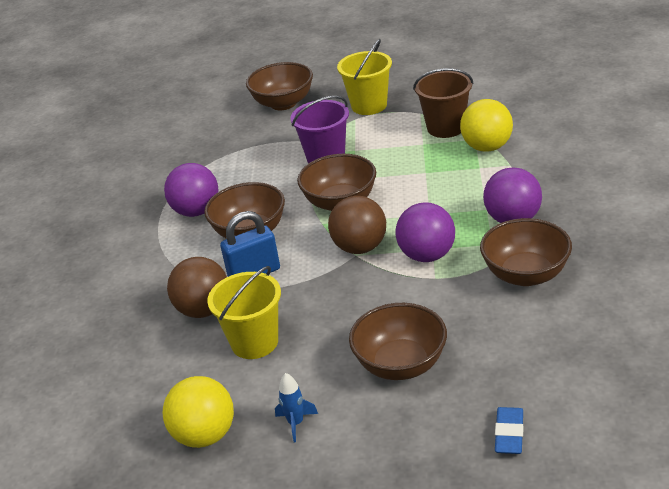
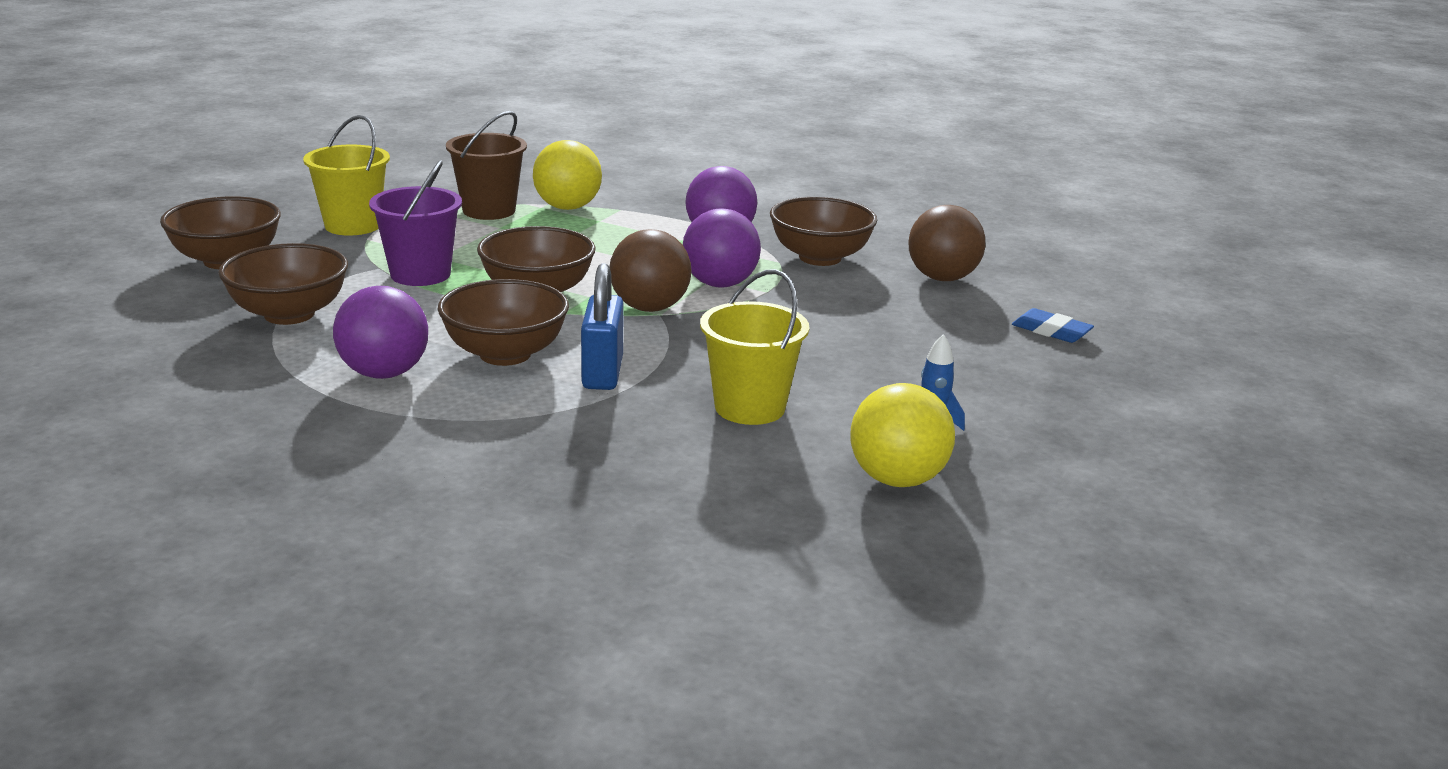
camera: 70 degrees left, 10 degrees down
(204, 310) = (633, 422): brown ball -> brown ball (942, 278)
(401, 364) = (893, 345): brown bowl -> brown bowl (289, 314)

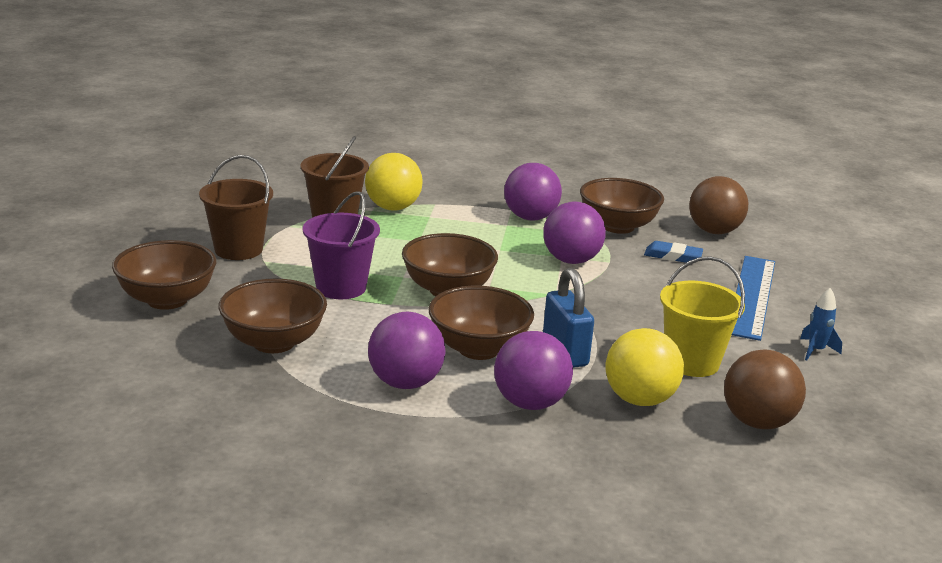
camera: 20 degrees left, 0 degrees up
(353, 225) = (238, 249): yellow bucket -> brown bucket
(502, 416) = (530, 403): none -> purple ball
(649, 308) = (542, 289): brown ball -> brown ball (757, 422)
(897, 479) = (837, 401): yellow ball -> yellow ball (639, 399)
(912, 351) = (752, 296): none -> blue ruler
(1051, 331) = (821, 264): blue eraser -> blue eraser (673, 256)

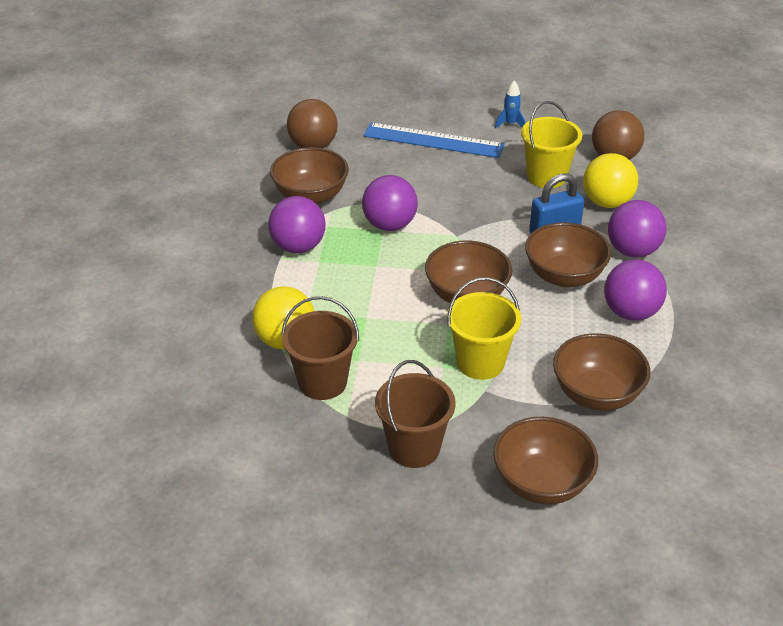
camera: 90 degrees left, 15 degrees up
(341, 287) = (480, 362): purple bucket -> yellow bucket
(673, 256) = (369, 171): blue eraser -> none

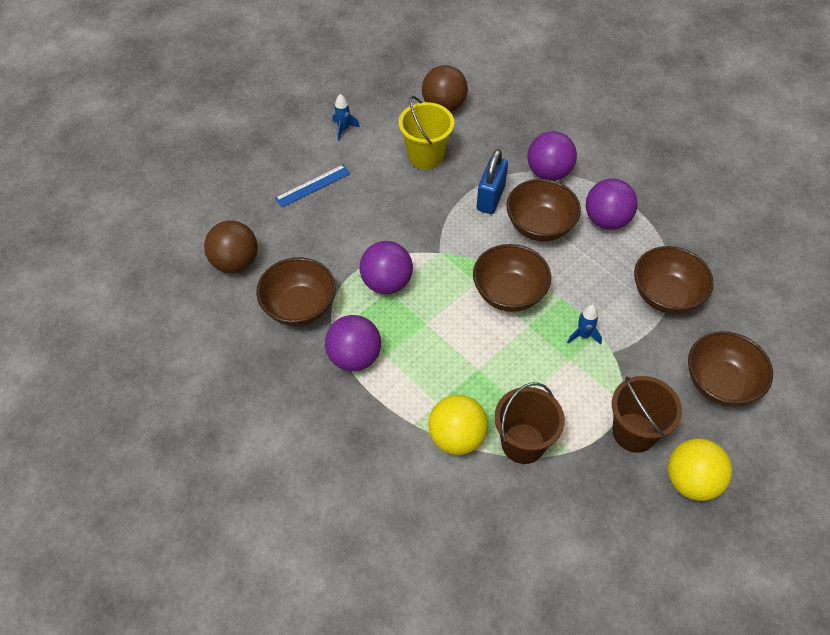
camera: 50 degrees left, 15 degrees up
(433, 140) = (313, 186): blue ruler -> blue ruler, size x0.59
(480, 362) = (583, 335): yellow bucket -> blue rocket
(607, 202) = (487, 147): yellow ball -> yellow ball (691, 481)

